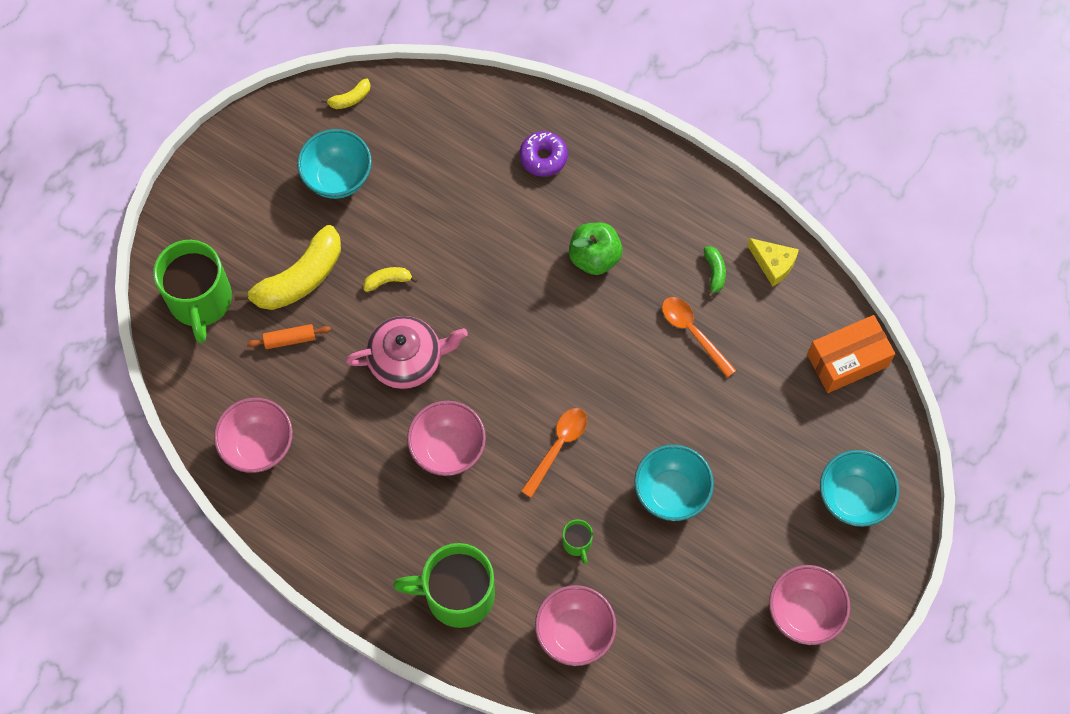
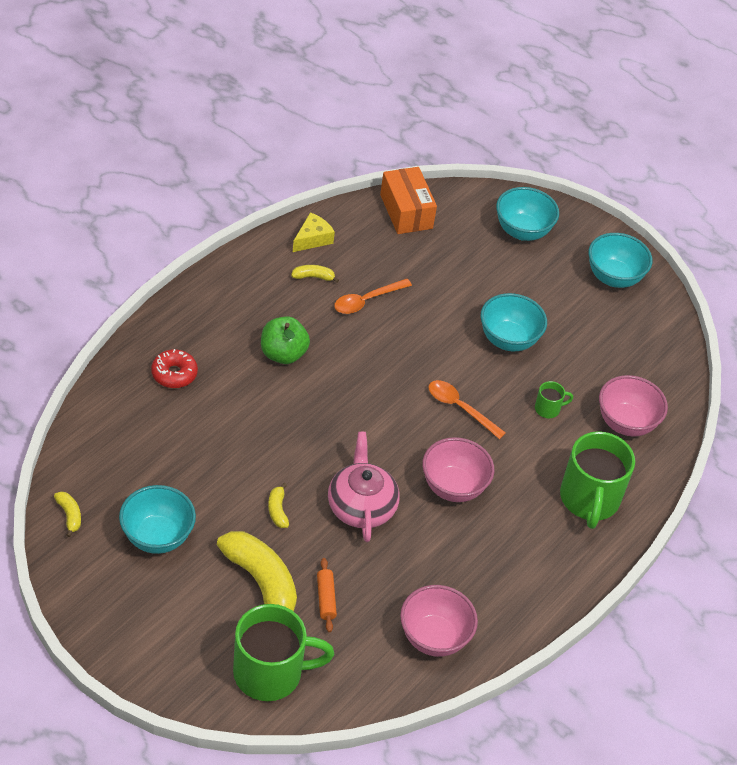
camera: 90 degrees left, 20 degrees down
(543, 157) = (174, 374): purple donut -> red donut
(714, 272) = (313, 277): green banana -> yellow banana
(804, 612) = (613, 277): pink bowl -> turquoise bowl

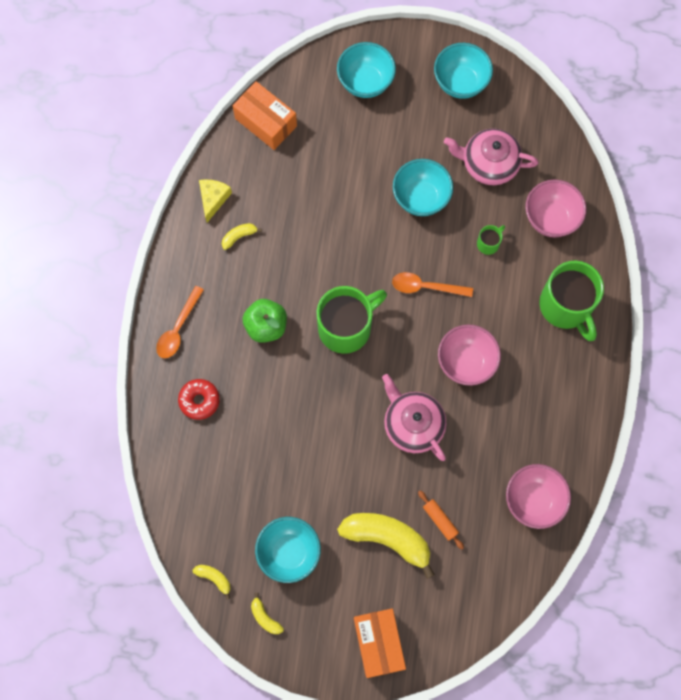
camera: 25 degrees left, 25 degrees up
(181, 663) = (378, 643): none -> orange box
(270, 673) = (443, 607): green mug -> green mug (346, 327)
(277, 510) = (357, 469): yellow banana -> yellow banana (265, 617)
(367, 300) = (294, 232): orange spoon -> orange spoon (178, 328)
(595, 350) = (489, 164): none -> pink teapot

